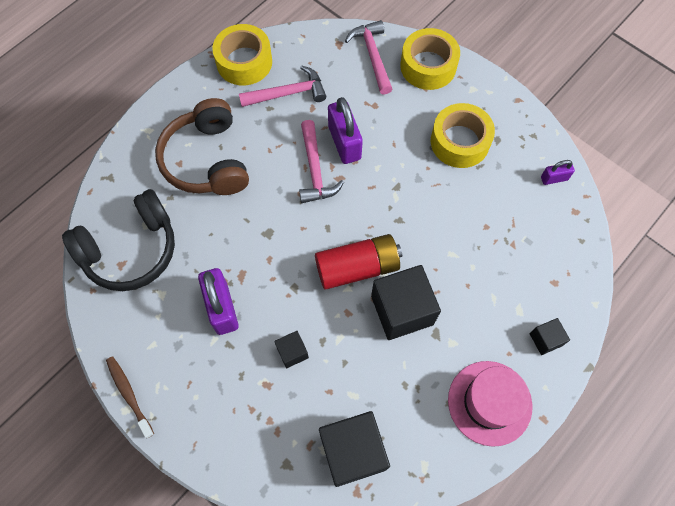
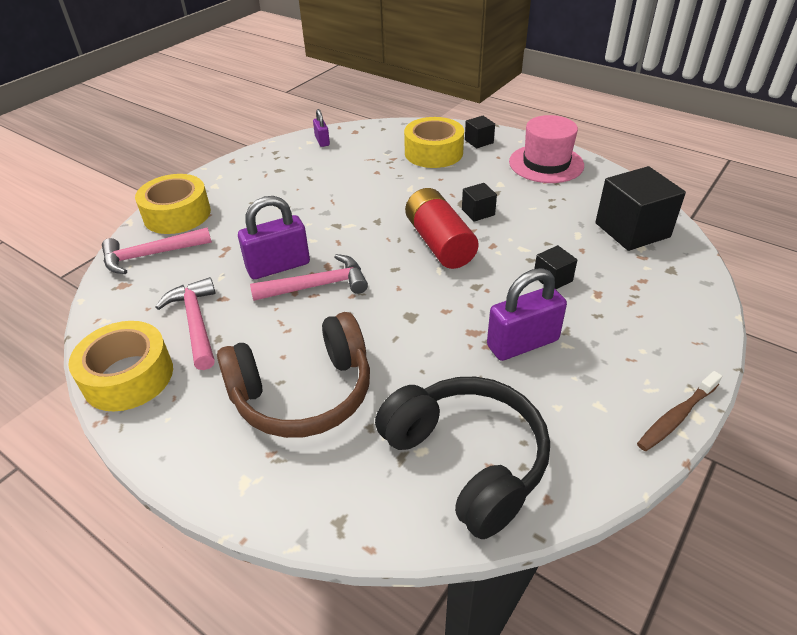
camera: 95 degrees left, 25 degrees down
(402, 310) = (478, 212): black cube -> black cube, size x0.49
(459, 142) = (280, 190): yellow tape -> yellow tape (433, 152)

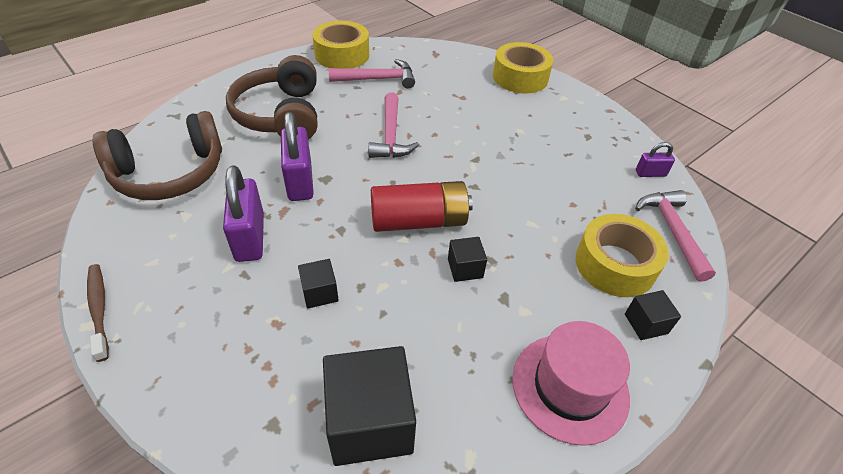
camera: 100 degrees right, 5 degrees up
(151, 255) = (466, 65): pink hammer -> pink hammer (672, 231)
(278, 266) = (426, 119): purple padlock -> purple padlock (300, 181)
(467, 460) = (170, 173): black headphones -> brown headphones

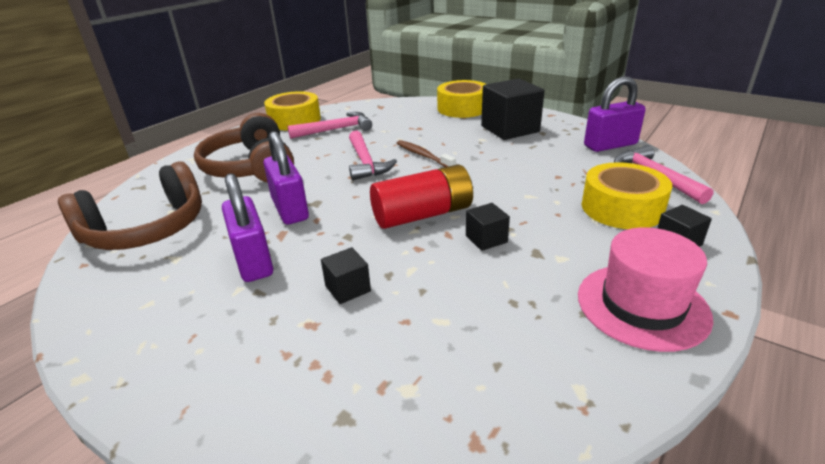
camera: 10 degrees left, 15 degrees down
(99, 310) = (92, 360): brown toothbrush -> brown toothbrush (423, 156)
(370, 422) = (455, 386): black cube -> black cube (510, 129)
(650, 173) = (610, 145): purple padlock -> purple padlock, size x1.89

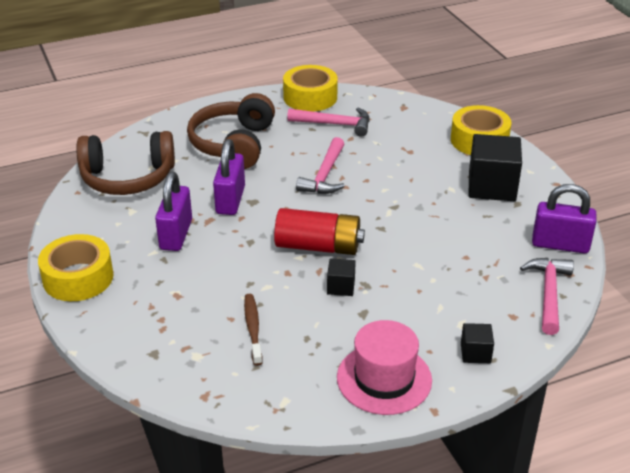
camera: 30 degrees right, 5 degrees up
(348, 288) = (216, 281): black cube -> none
(423, 156) = (379, 187): brown toothbrush -> brown toothbrush (253, 329)
(621, 208) = (475, 308): yellow tape -> yellow tape (78, 278)

